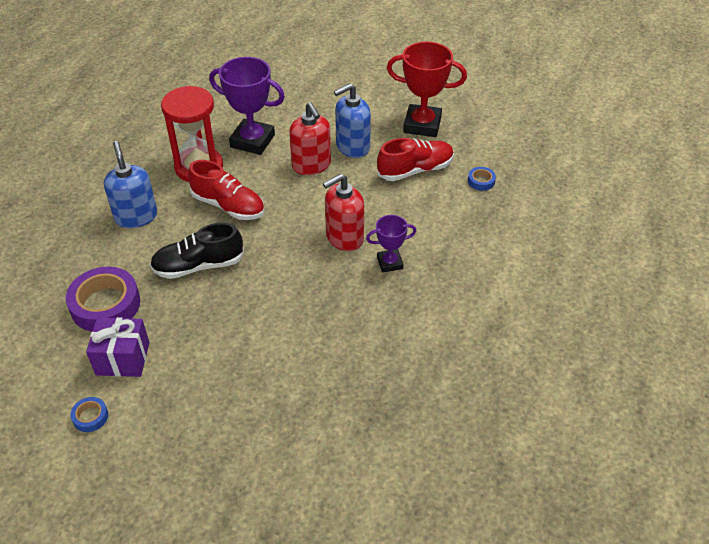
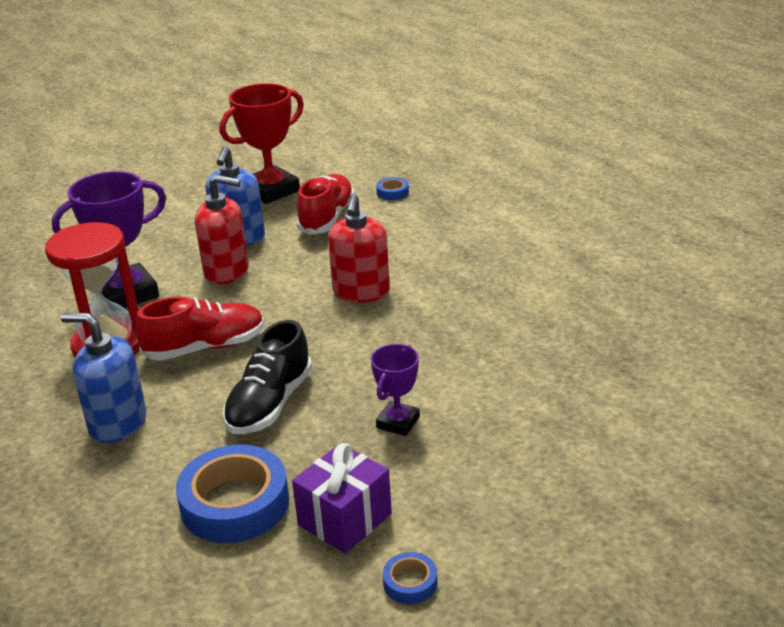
camera: 50 degrees left, 15 degrees down
(105, 304) = (235, 503): purple tape -> blue tape
(390, 263) = (431, 280): purple trophy -> purple trophy (398, 422)

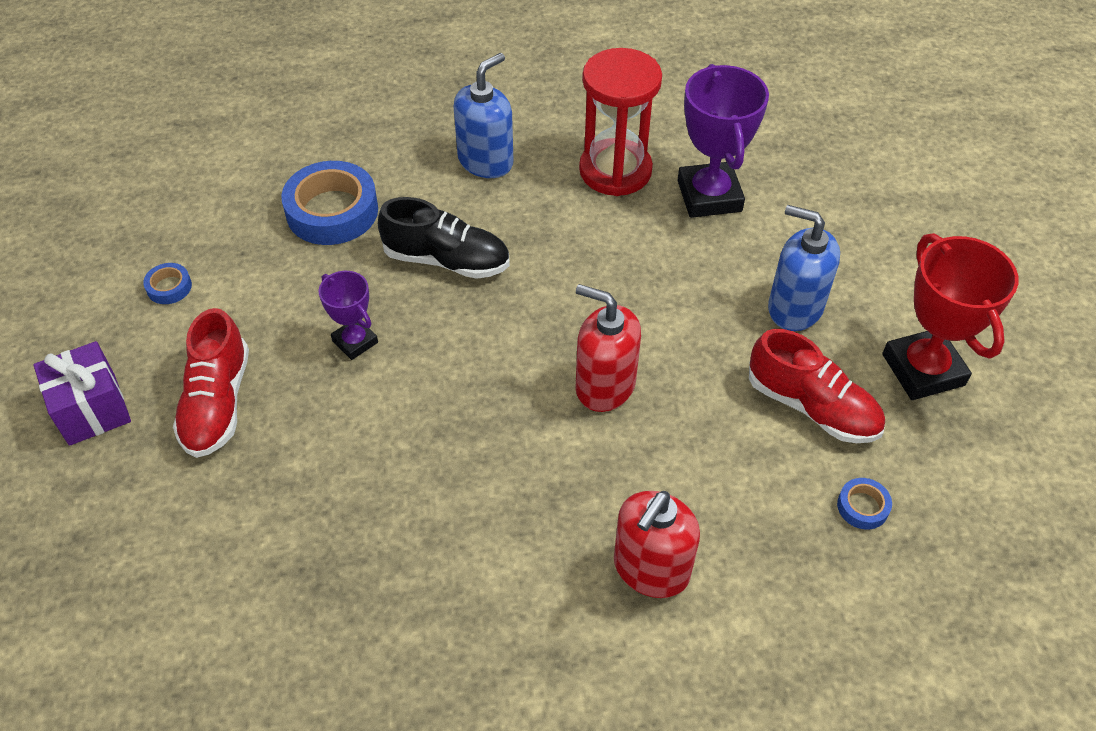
camera: 110 degrees right, 20 degrees up
(205, 347) = (569, 235): red shoe -> red shoe (217, 403)
(227, 271) = (716, 280): red soap dispenser -> red soap dispenser (651, 569)
(270, 404) = (446, 260): black shoe -> black shoe turned 150 degrees clockwise
(345, 519) = (263, 269): purple gift -> purple gift (92, 409)

